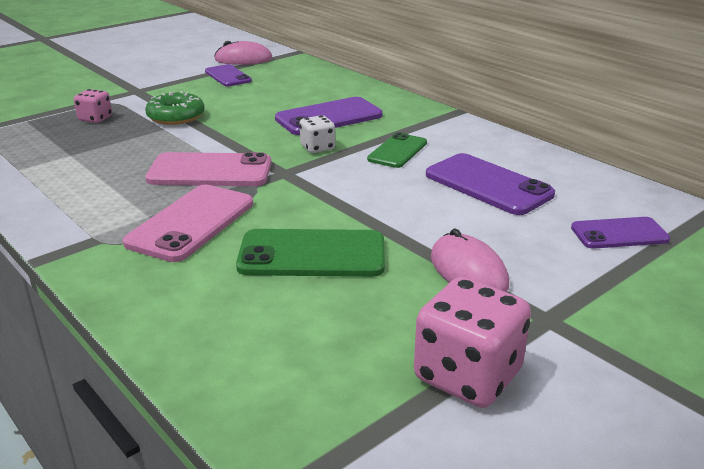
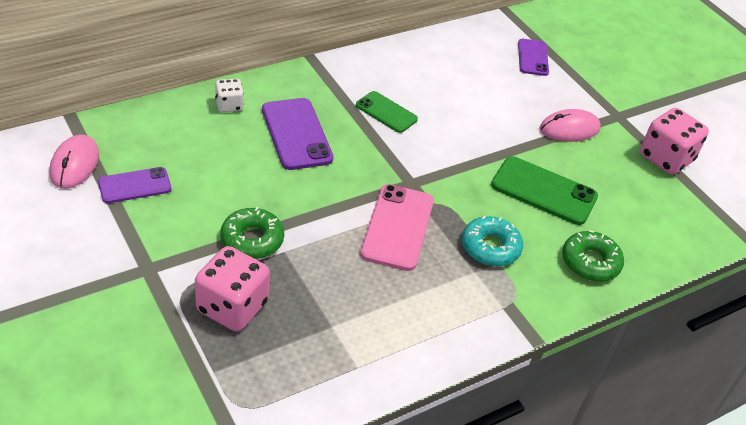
camera: 85 degrees left, 15 degrees up
(95, 119) = (232, 307): pink dice -> pink dice, size x1.82
(178, 296) = (590, 262): none -> green donut
(191, 223) = (490, 247): pink phone -> turquoise donut
(312, 254) = (544, 191): green phone -> green phone turned 75 degrees counterclockwise
(317, 148) = (365, 155): white dice -> white dice (229, 105)
(488, 185) = (457, 86): purple phone -> none

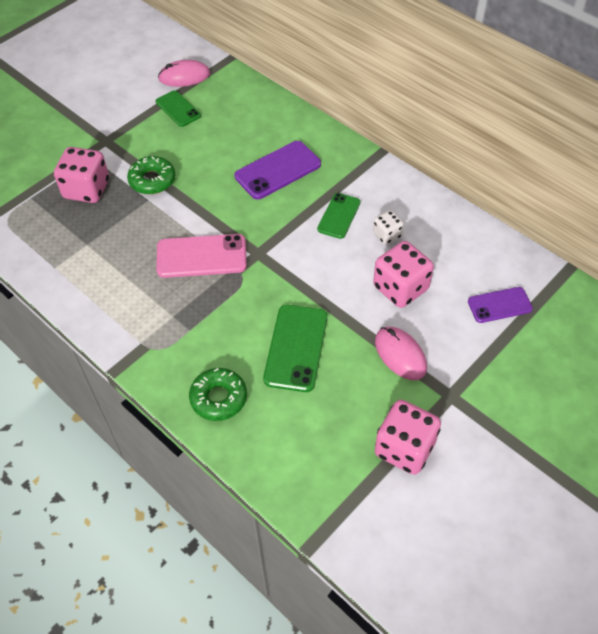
camera: 80 degrees right, 10 degrees up
(135, 185) = (178, 109): purple phone -> green phone
(229, 105) = (289, 125): white dice -> white dice (387, 235)
(490, 247) = (205, 321): turquoise donut -> none
(494, 104) = (400, 288): none -> pink dice

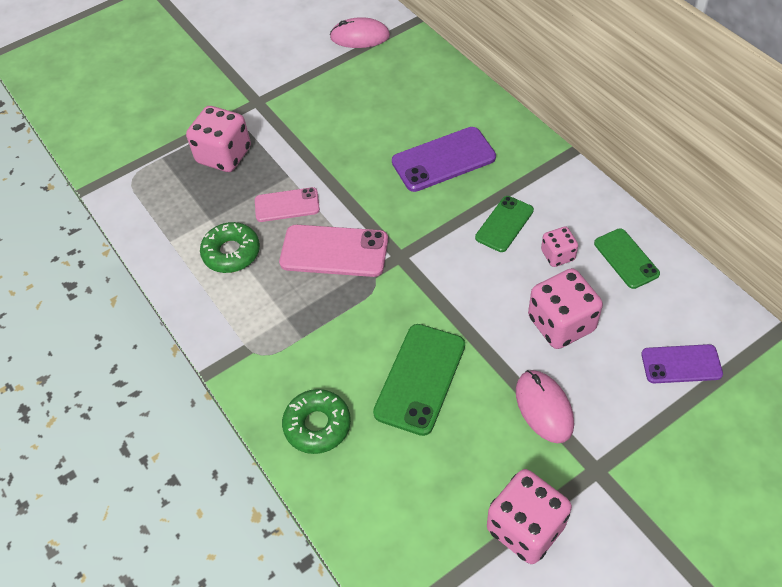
camera: 15 degrees right, 0 degrees up
(152, 180) = (298, 154): green donut -> green donut (231, 253)
(152, 224) = (287, 205): none -> pink phone
(178, 109) = (344, 74): green phone -> green phone (626, 258)
(387, 235) = (557, 255): white dice -> pink dice

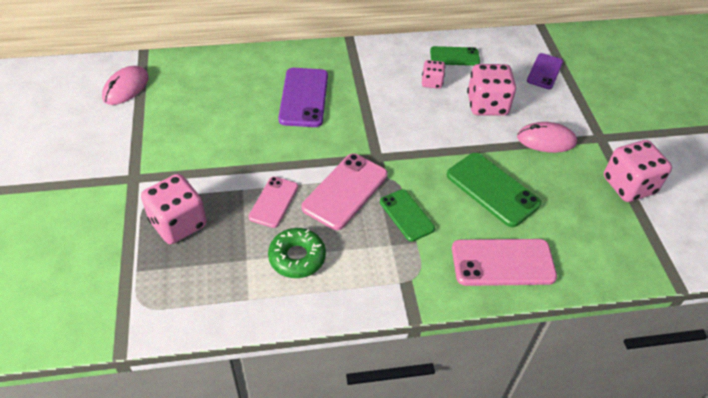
camera: 70 degrees left, 5 degrees down
(317, 425) = (503, 262): green donut -> pink phone
(504, 224) = (387, 94): green phone -> green phone (406, 215)

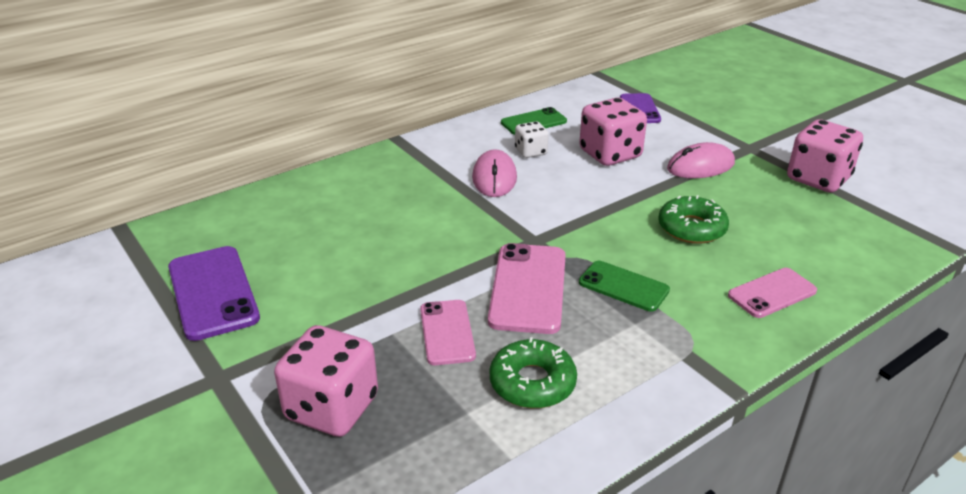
camera: 25 degrees left, 15 degrees down
(126, 88) = (123, 275): pink mouse -> pink mouse (494, 178)
(304, 97) = (390, 210): purple phone -> purple phone (213, 292)
(431, 82) = (530, 152): pink dice -> white dice
(492, 189) = (691, 228): green phone -> green donut
(503, 262) = (772, 293): pink phone -> pink phone, size x0.64

